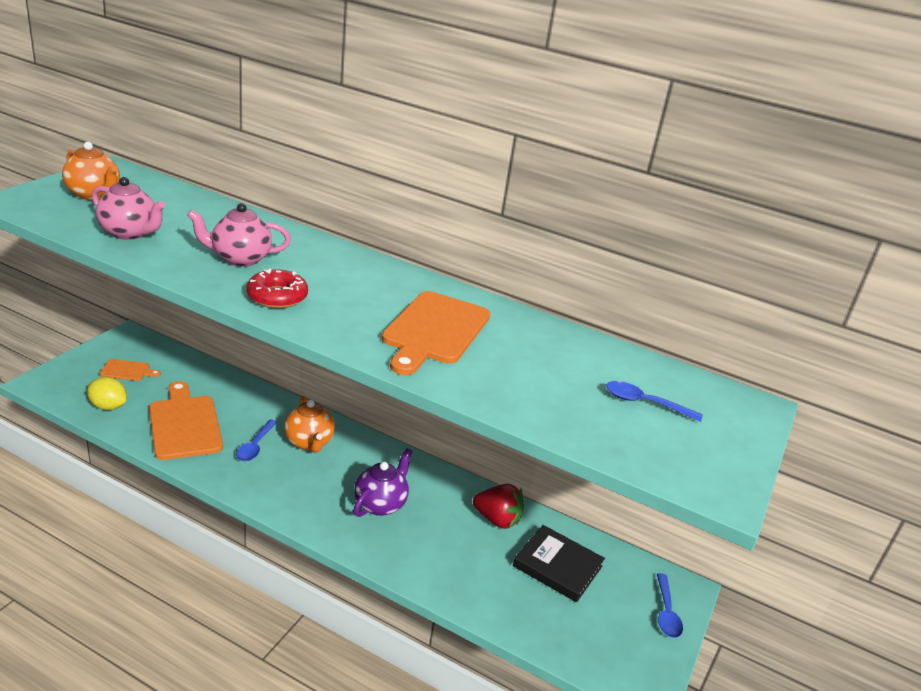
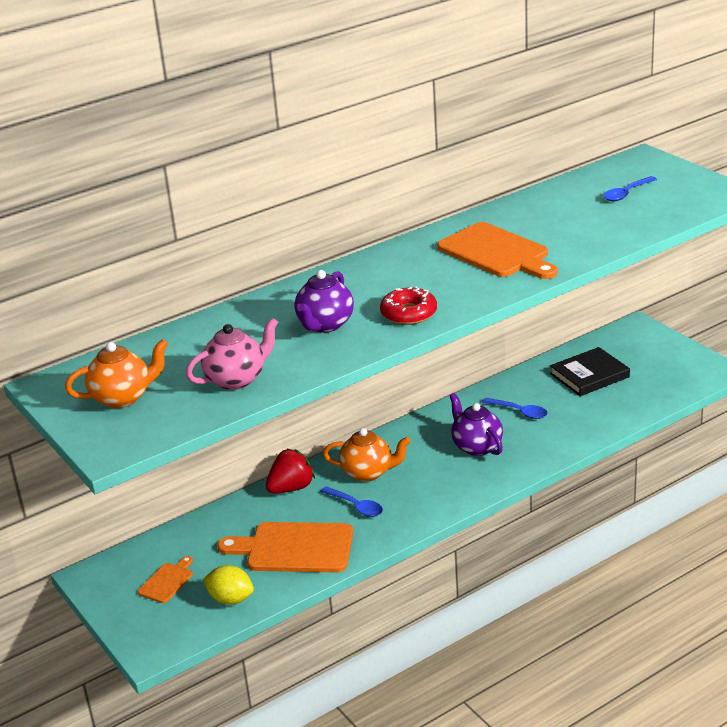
camera: 55 degrees left, 0 degrees up
(108, 406) = (230, 599): yellow lemon -> yellow lemon turned 60 degrees clockwise
(240, 259) = (325, 325): pink teapot -> purple teapot
(497, 519) = (524, 391): red strawberry -> red strawberry (291, 488)
(666, 613) = (655, 341): blue spoon -> blue spoon (519, 412)

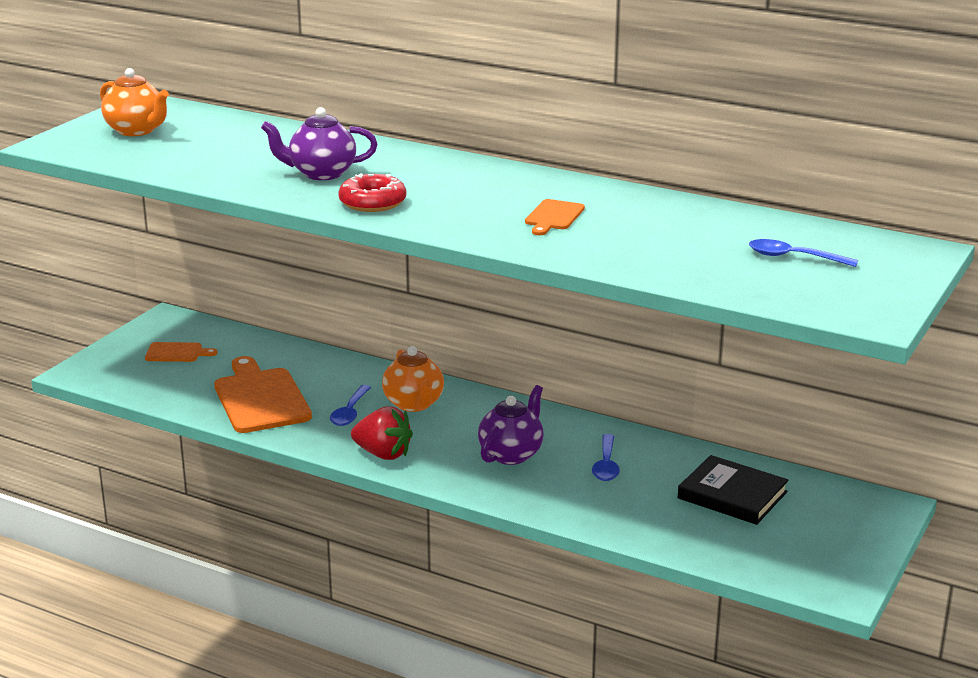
camera: 60 degrees right, 5 degrees down
(230, 599) = (165, 388): yellow lemon -> none
(236, 379) = (192, 162): pink teapot -> none
(291, 488) = (358, 371): red strawberry -> red strawberry (383, 454)
(497, 252) = (553, 217): orange cutting board -> orange cutting board, size x0.50

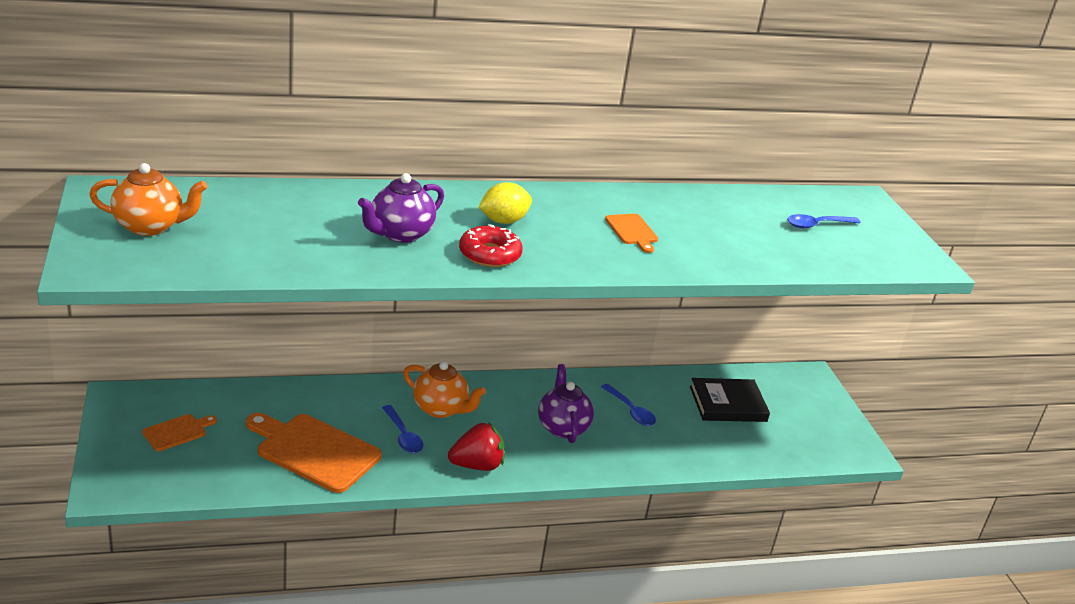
camera: 45 degrees left, 5 degrees up
(435, 184) = (503, 221): none -> yellow lemon

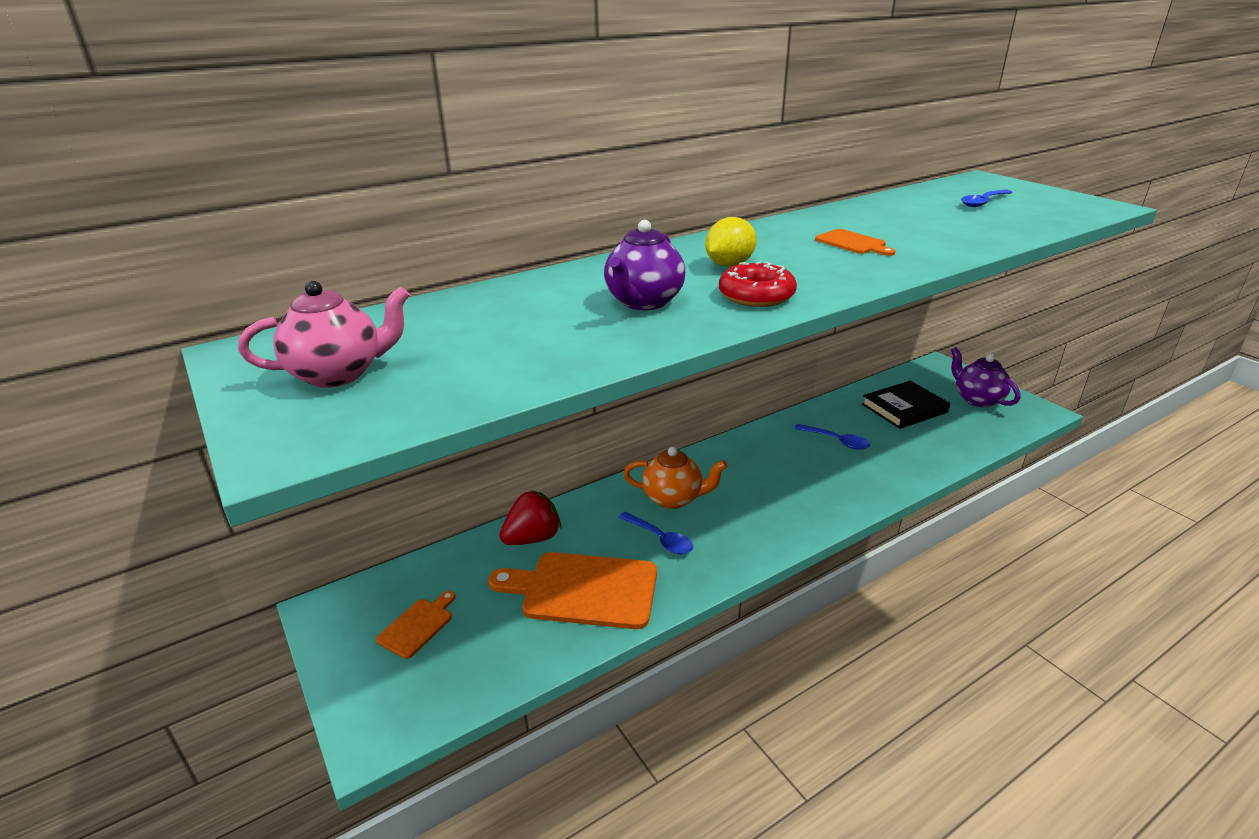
camera: 15 degrees left, 0 degrees up
(150, 226) = (338, 374): orange teapot -> pink teapot
(477, 465) = (753, 542): red strawberry -> red strawberry (532, 538)
(562, 427) = (795, 476): purple teapot -> purple teapot (977, 399)

